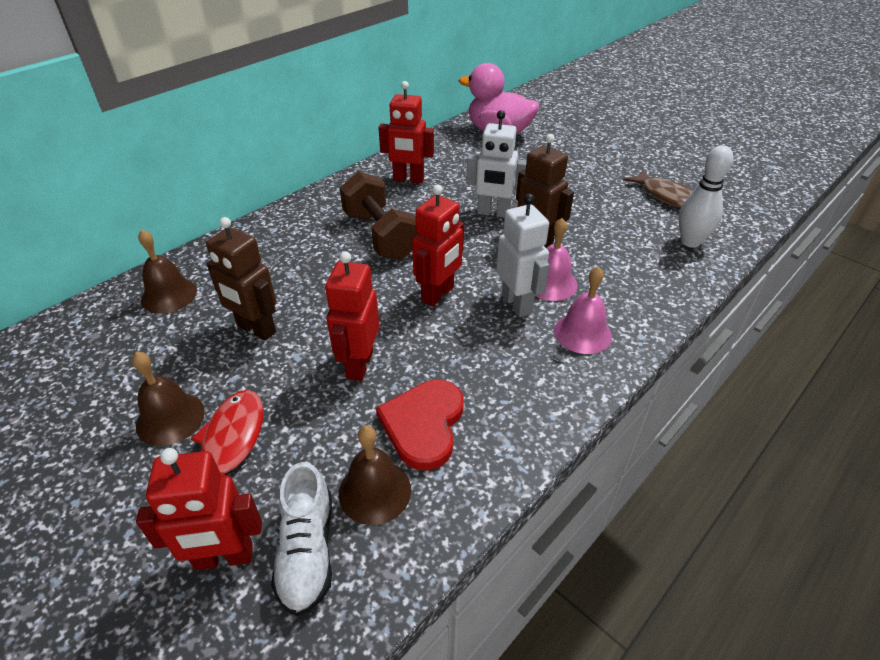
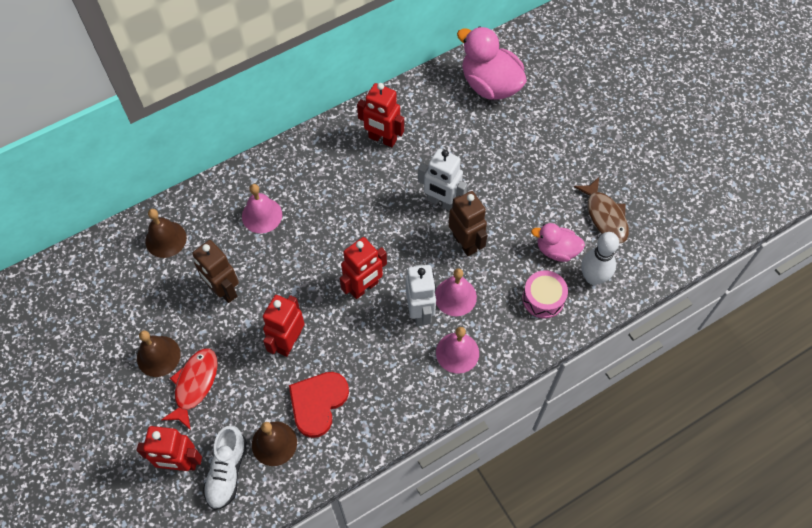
camera: 15 degrees right, 20 degrees up
(290, 255) = (262, 215): none -> pink bell
(381, 235) = (338, 209): brown dumbbell -> none
(637, 228) = (556, 250): none -> pink duck
(650, 267) = (543, 299): none -> pink drum

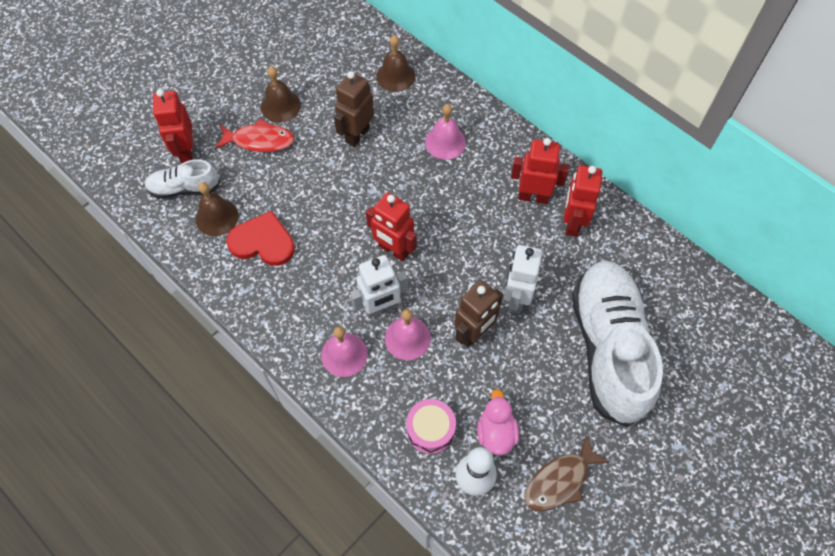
camera: 75 degrees right, 0 degrees up
(288, 341) = (319, 201): red robot -> red robot (533, 197)
(490, 85) = (690, 314): pink duck -> none
(504, 149) = (609, 348): none -> white shoe

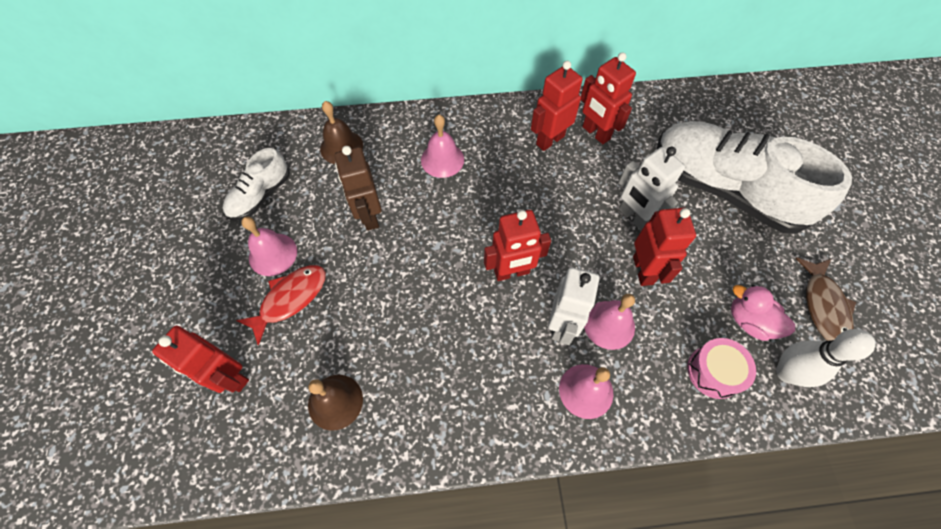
camera: 50 degrees left, 0 degrees up
(184, 188) = (270, 410): white shoe -> white shoe (260, 195)
(263, 242) = (404, 377): red heart -> none
(280, 106) = (273, 254): brown bell -> pink bell
(474, 333) = (643, 270): brown robot -> red robot

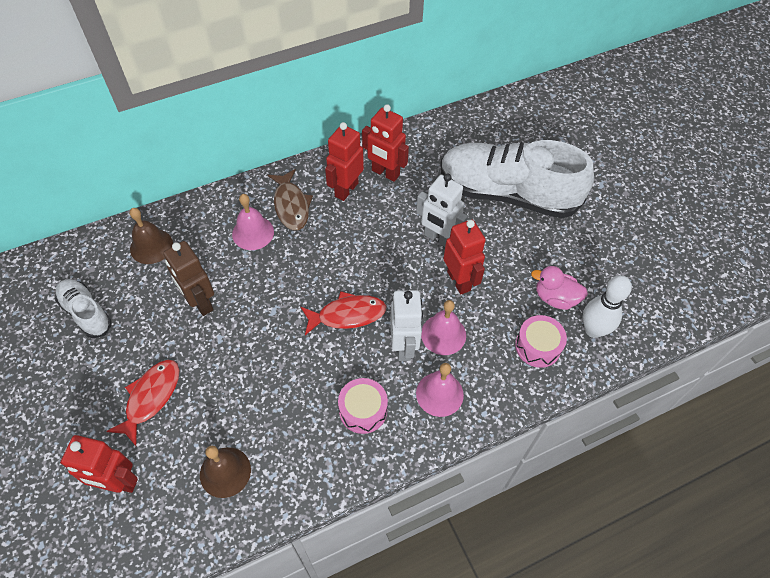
camera: 20 degrees left, 5 degrees down
(260, 195) = (86, 313): white shoe -> white shoe turned 120 degrees clockwise
(273, 254) = (119, 363): pink bell -> none
(497, 382) = (363, 410): none -> pink drum
(512, 272) = (347, 315): red robot -> red fish
(823, 306) = (609, 269): brown fish -> brown fish (291, 205)

